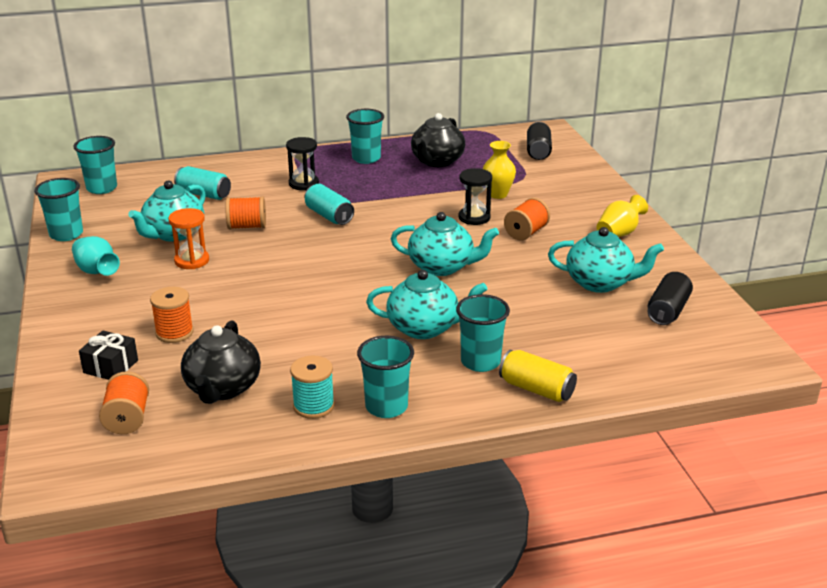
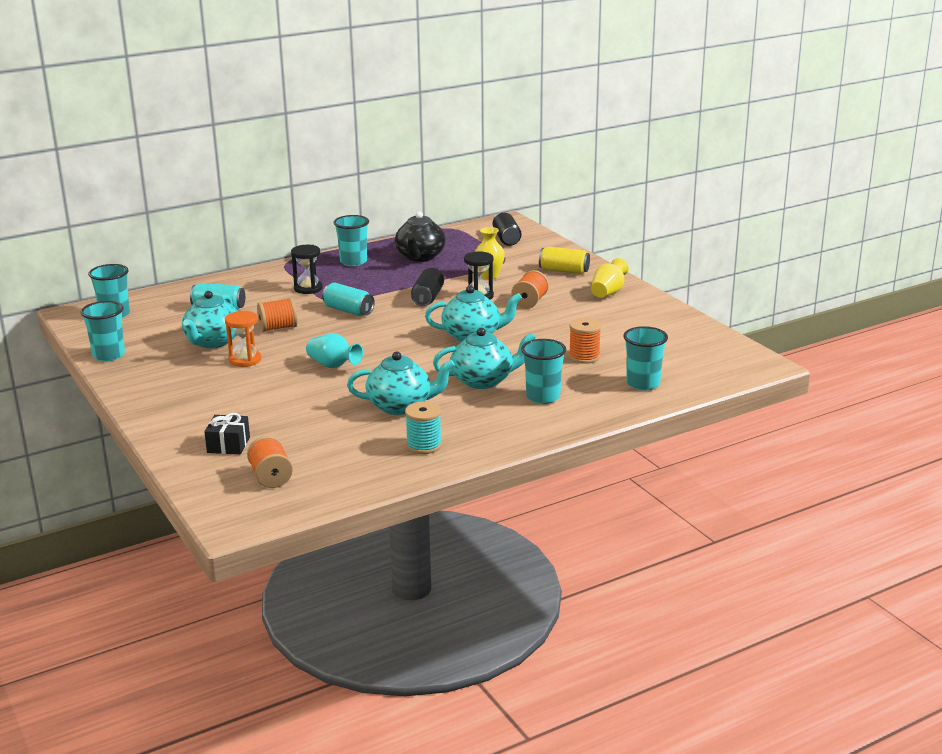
camera: 15 degrees left, 5 degrees down
(96, 271) = (161, 379): turquoise vase -> turquoise vase (333, 366)
(174, 332) = (268, 413): orange spool -> orange spool (584, 357)
(222, 388) = (338, 445): black teapot -> none
(386, 407) = (484, 437): turquoise cup -> turquoise cup (643, 384)
(536, 389) = (597, 408): yellow can -> yellow can (564, 271)
(600, 283) = (610, 330): turquoise teapot -> turquoise teapot (401, 406)
(668, 311) = (674, 342): black can -> black can (427, 298)

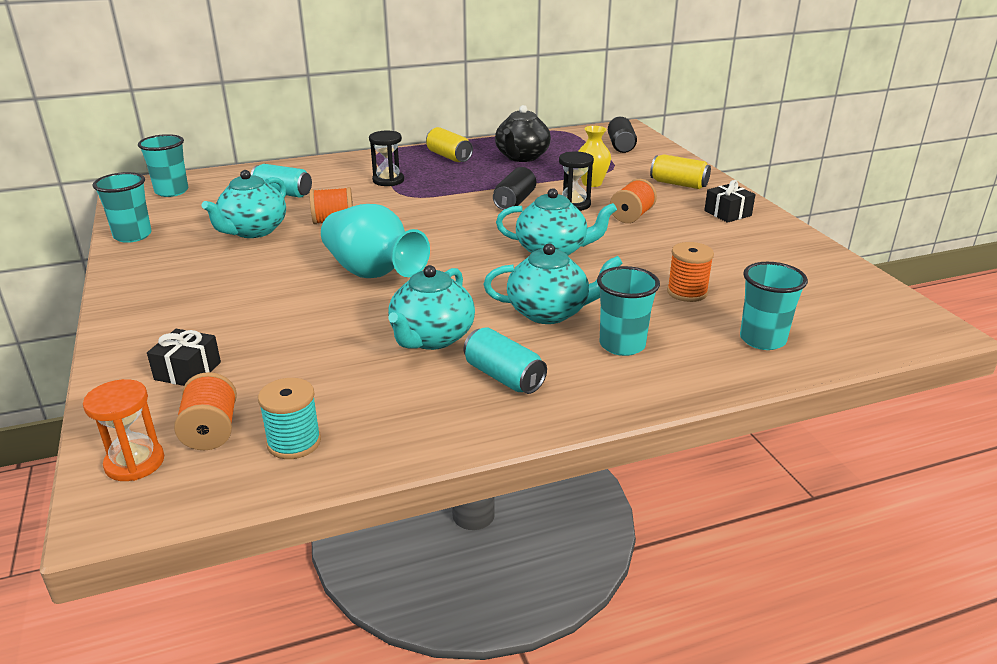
camera: 10 degrees right, 5 degrees up
(245, 360) = (276, 256): orange hourglass -> orange hourglass (135, 463)
(333, 366) = (373, 273): turquoise vase -> turquoise vase, size x1.70
(348, 310) = (420, 208): turquoise can -> turquoise can (503, 377)
(353, 262) = (449, 156): turquoise cup -> yellow can
(401, 406) = (431, 338): turquoise teapot -> turquoise teapot turned 105 degrees clockwise
(424, 445) = (439, 404): turquoise spool -> turquoise spool (294, 442)
(608, 293) = (727, 213): yellow vase -> black gift

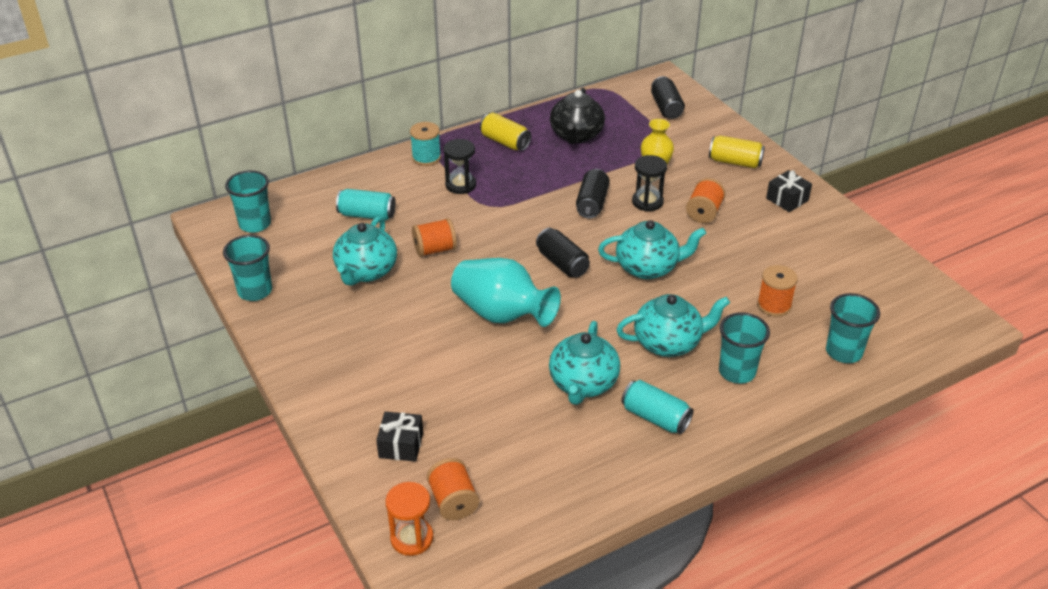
camera: 10 degrees left, 10 degrees up
(294, 442) = (522, 503): turquoise spool -> turquoise spool (426, 158)
(460, 241) = (562, 263): none -> black can

